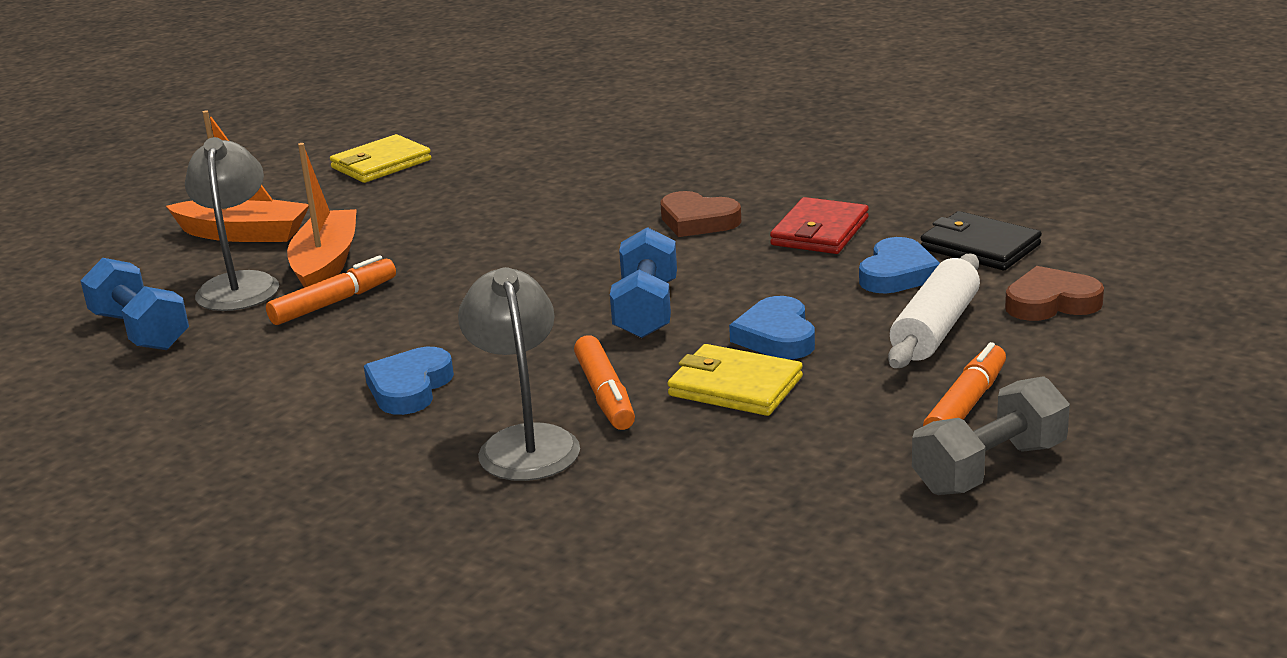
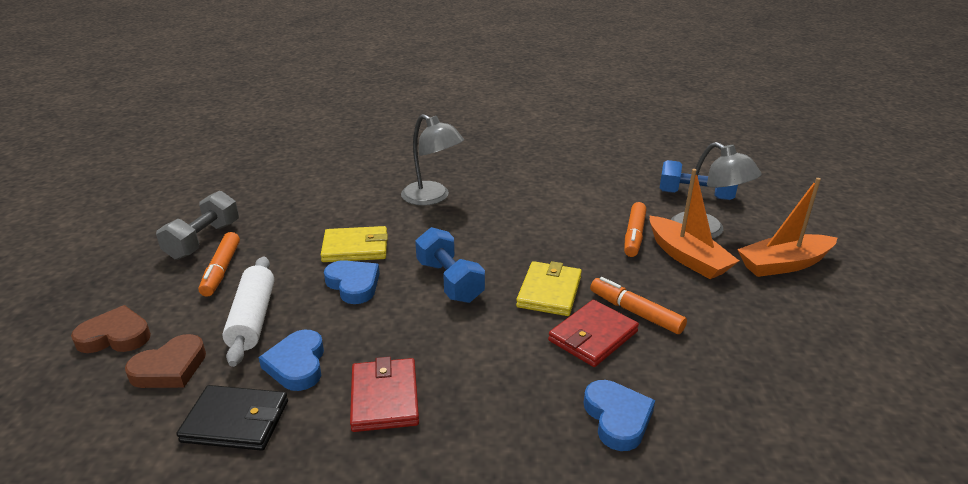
camera: 145 degrees right, 5 degrees up
(381, 164) = (848, 368): yellow wallet -> yellow wallet (549, 291)
(409, 387) = (518, 205): blue heart -> blue heart (617, 418)
(559, 227) = (593, 336): none -> red wallet
(605, 395) = (419, 226): orange marker -> orange marker (635, 312)
(698, 221) = (496, 379): brown heart -> brown heart (115, 336)

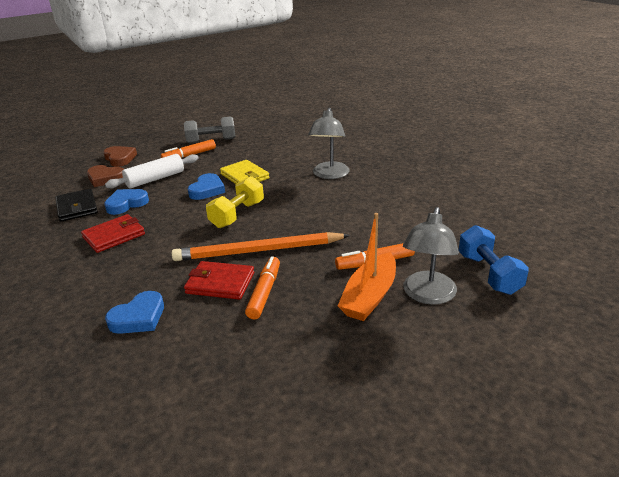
camera: 60 degrees right, 0 degrees up
(449, 281) = (237, 214): blue dumbbell -> yellow dumbbell
(549, 291) = (258, 251): yellow wallet -> orange pencil
(783, 264) = (420, 354): orange boat -> none

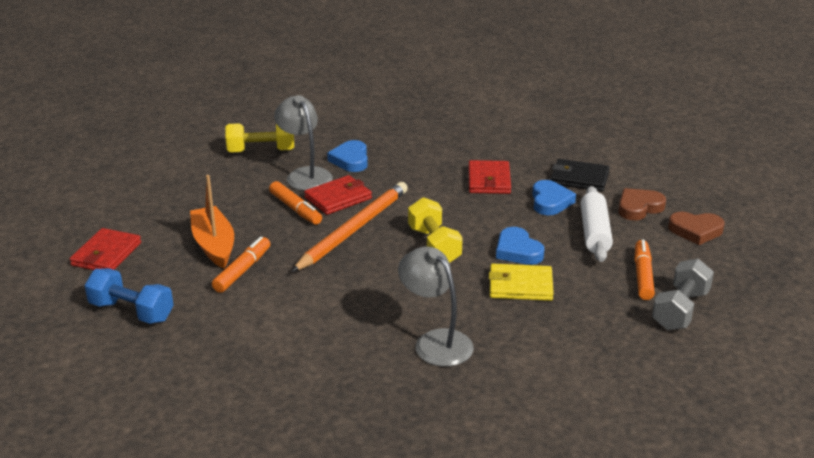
camera: 130 degrees right, 0 degrees up
(175, 393) = (261, 151): none -> yellow dumbbell
(427, 295) = (169, 268): grey lamp -> grey lamp (305, 175)
(472, 342) = (106, 254): none -> red wallet

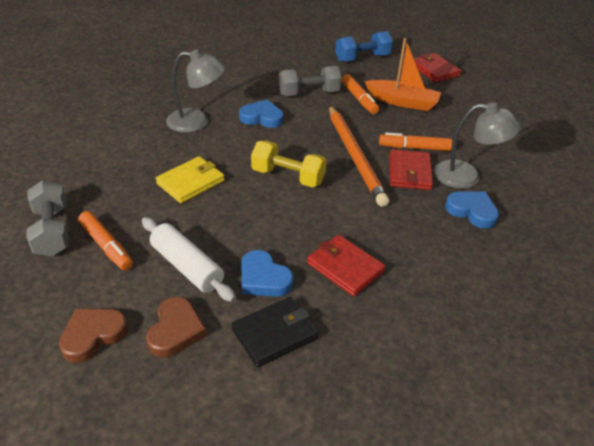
camera: 130 degrees right, 10 degrees up
(261, 151) = (535, 176): yellow dumbbell -> none
(274, 305) = (309, 93): none -> grey dumbbell
(518, 251) = (227, 208): blue heart -> blue heart (262, 118)

